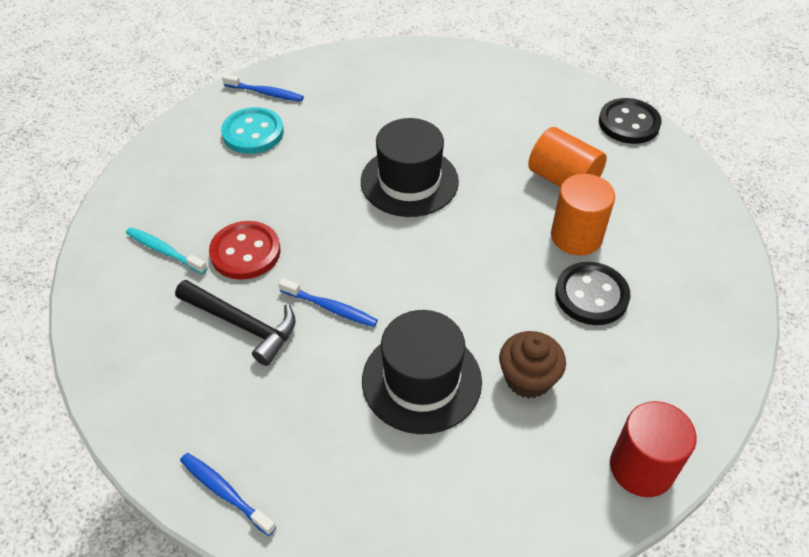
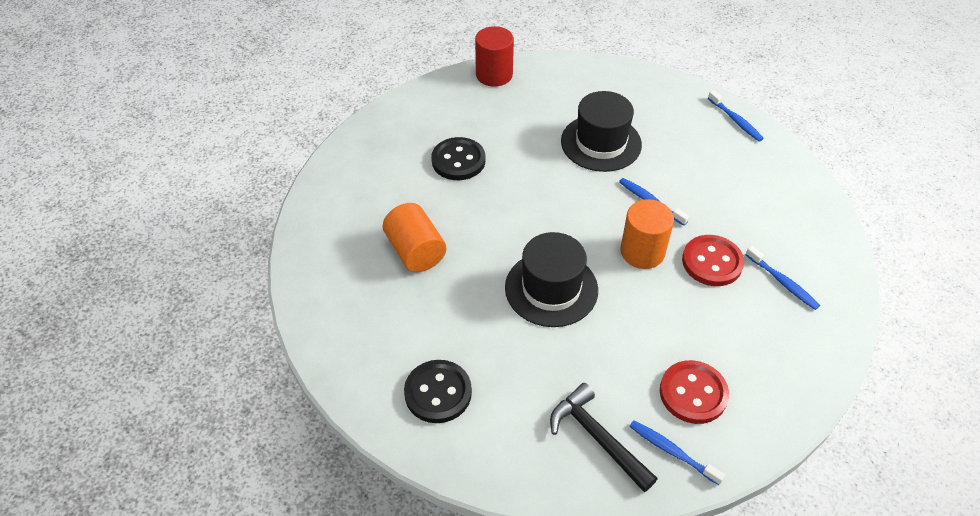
camera: 160 degrees left, 0 degrees up
(164, 251) = (782, 282): turquoise toothbrush -> blue toothbrush
(242, 324) = (718, 207): black hammer -> black hammer (597, 437)
(253, 133) = (693, 393): turquoise button -> red button
(528, 378) = (532, 127): brown cupcake -> none
(576, 236) = (439, 202): orange cylinder -> orange cylinder (642, 252)
(629, 123) = (312, 290): black button -> black button (438, 393)

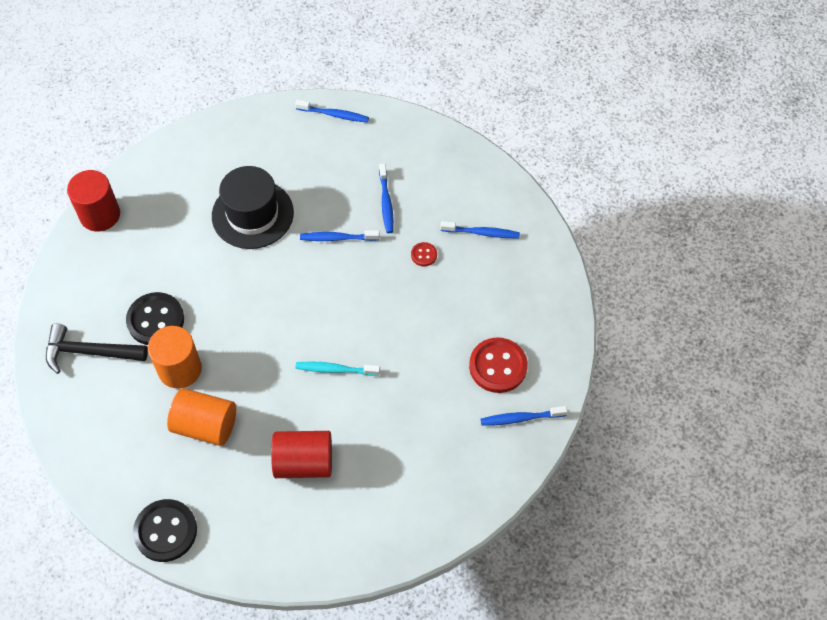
camera: 45 degrees left, 10 degrees up
(438, 393) = (337, 516): black button -> black button (165, 531)
(456, 333) = (304, 462): none -> red cylinder
(551, 288) = (335, 369): black hat -> turquoise toothbrush
(597, 437) = (468, 451): black hammer -> black hammer (89, 352)
(642, 252) = (370, 286): orange cylinder -> orange cylinder (180, 369)
(712, 262) = (424, 255): red button -> red button, size x0.48
(717, 204) = (386, 202): none -> blue toothbrush

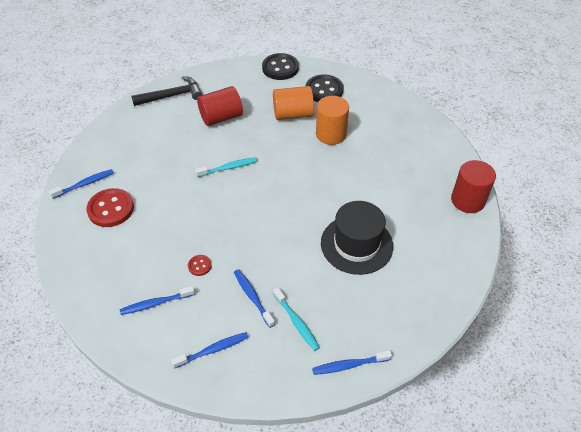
camera: 155 degrees right, 10 degrees down
(89, 352) = (394, 123): black hammer -> black hammer (172, 96)
(155, 320) = (368, 153): black button -> black button (324, 90)
(337, 238) = (277, 252): blue toothbrush -> blue toothbrush (213, 350)
(358, 165) = (296, 322): none -> turquoise toothbrush

